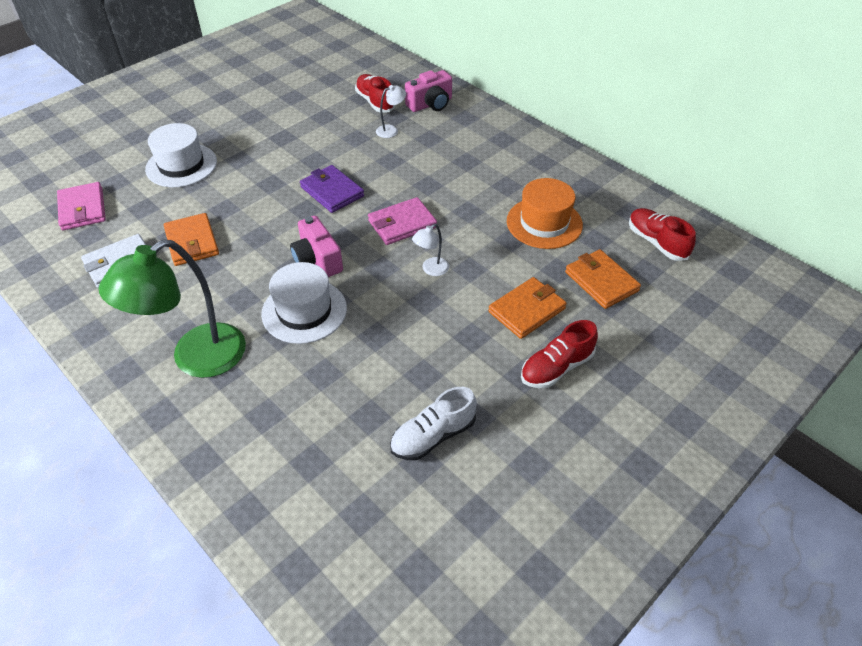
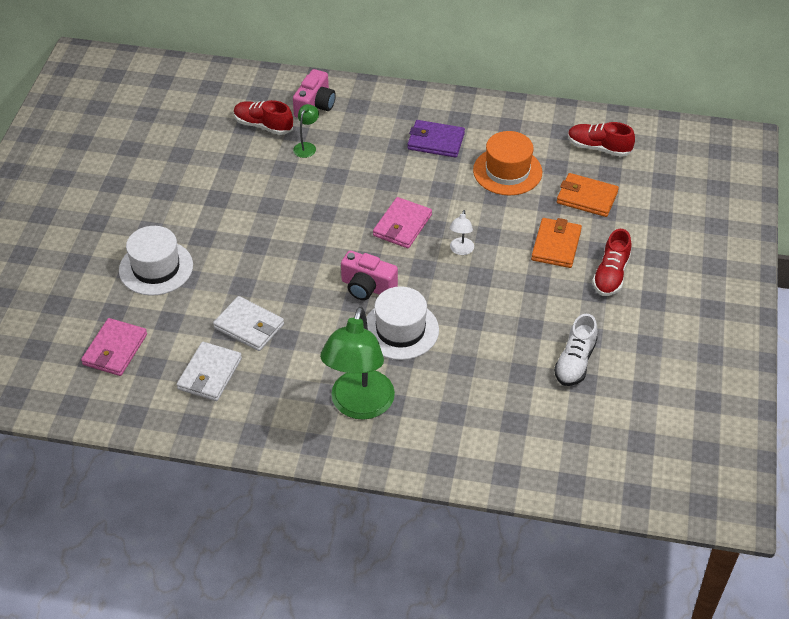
camera: 35 degrees left, 0 degrees up
(82, 209) = (115, 349): pink wallet -> pink wallet turned 75 degrees clockwise
(192, 242) = (249, 326): orange wallet -> white wallet
(332, 191) = (317, 226): purple wallet -> purple wallet (435, 141)
(391, 130) = (307, 147): white lamp -> green lamp

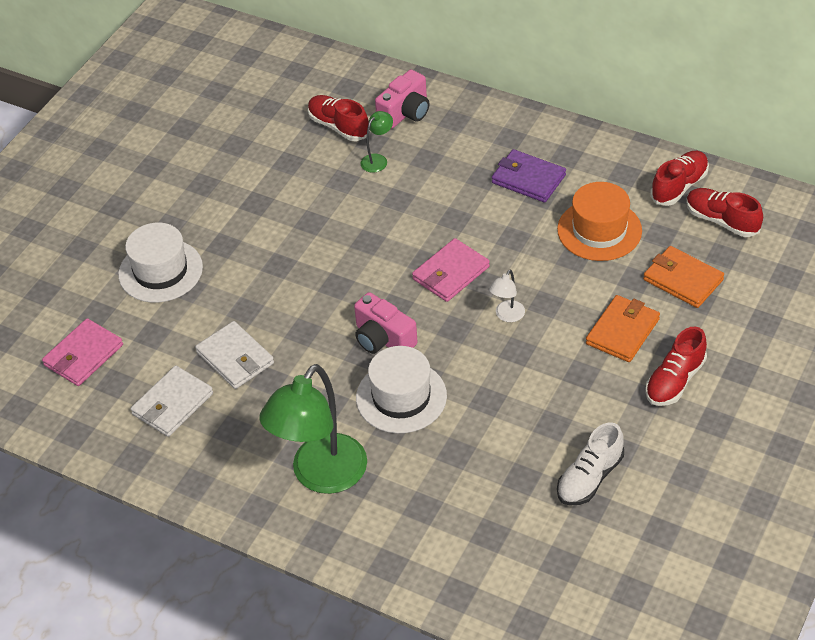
camera: 20 degrees right, 0 degrees up
(556, 127) = (679, 186): none -> red shoe

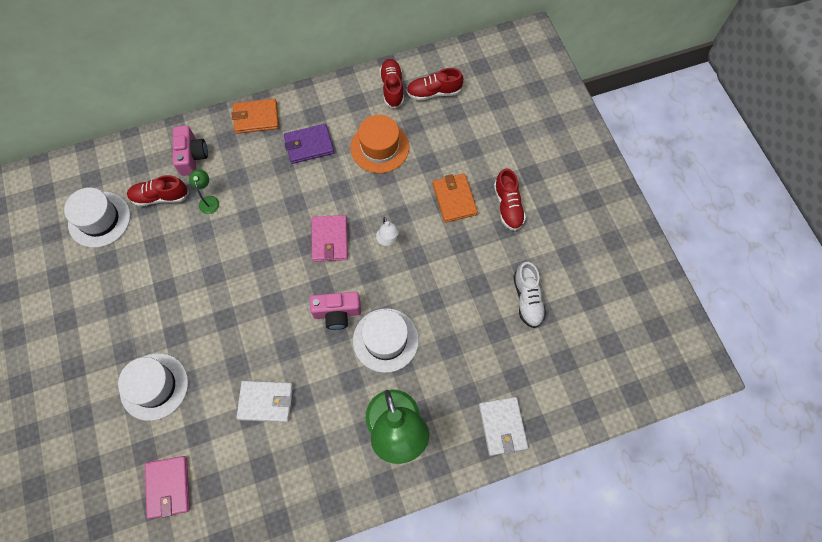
camera: 50 degrees left, 20 degrees up
(172, 404) = (261, 466): white wallet -> white wallet (502, 426)
(267, 108) = (99, 219): none -> white hat
(683, 279) = (451, 143): orange wallet -> orange wallet (256, 118)

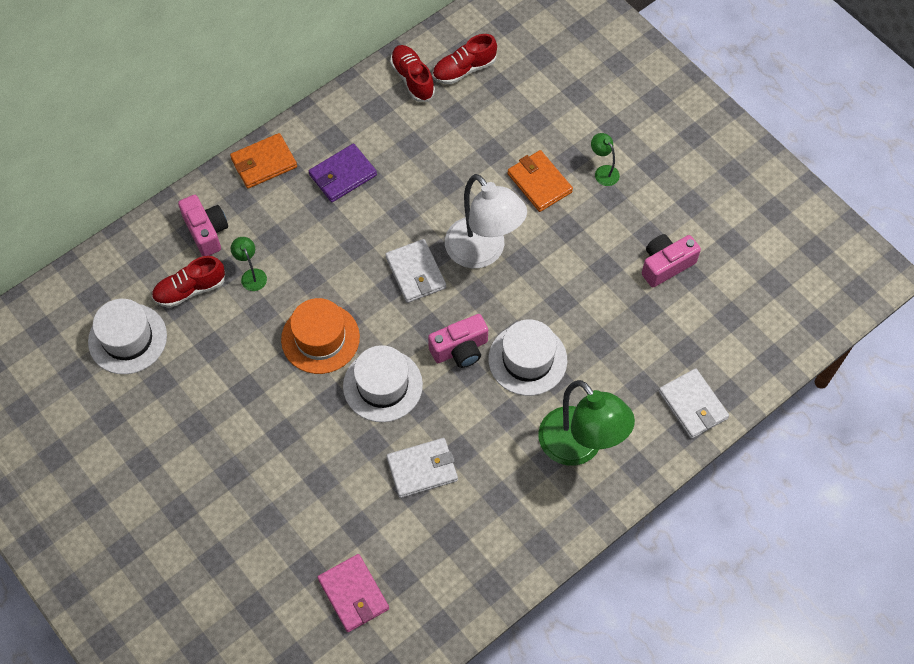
camera: 20 degrees left, 5 degrees down
(154, 386) = (285, 497): white hat -> white hat (382, 385)
(329, 240) = (415, 273): pink wallet -> white wallet
(380, 147) = (428, 152): orange hat -> orange hat (320, 338)
(387, 240) = (483, 252): white lamp -> white lamp, size x2.36
(508, 206) = (603, 171): red shoe -> green lamp
(527, 299) = (666, 265): white shoe -> pink camera

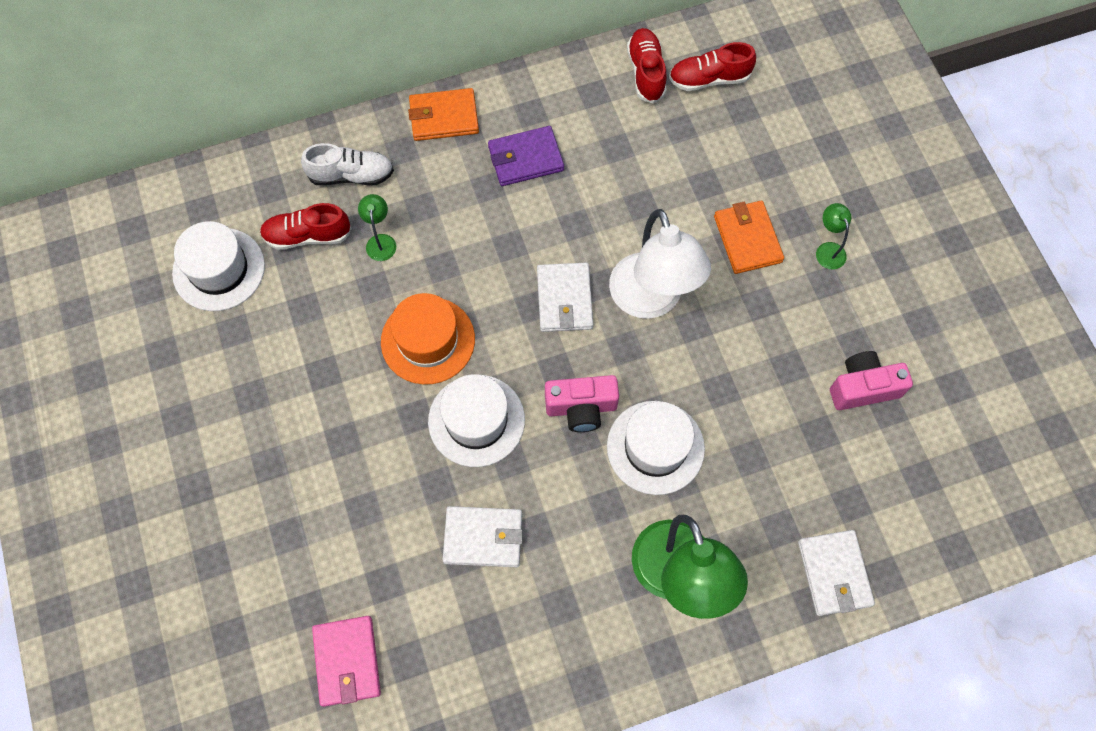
camera: 20 degrees right, 5 degrees up
(206, 231) = (351, 175): pink camera -> white shoe

